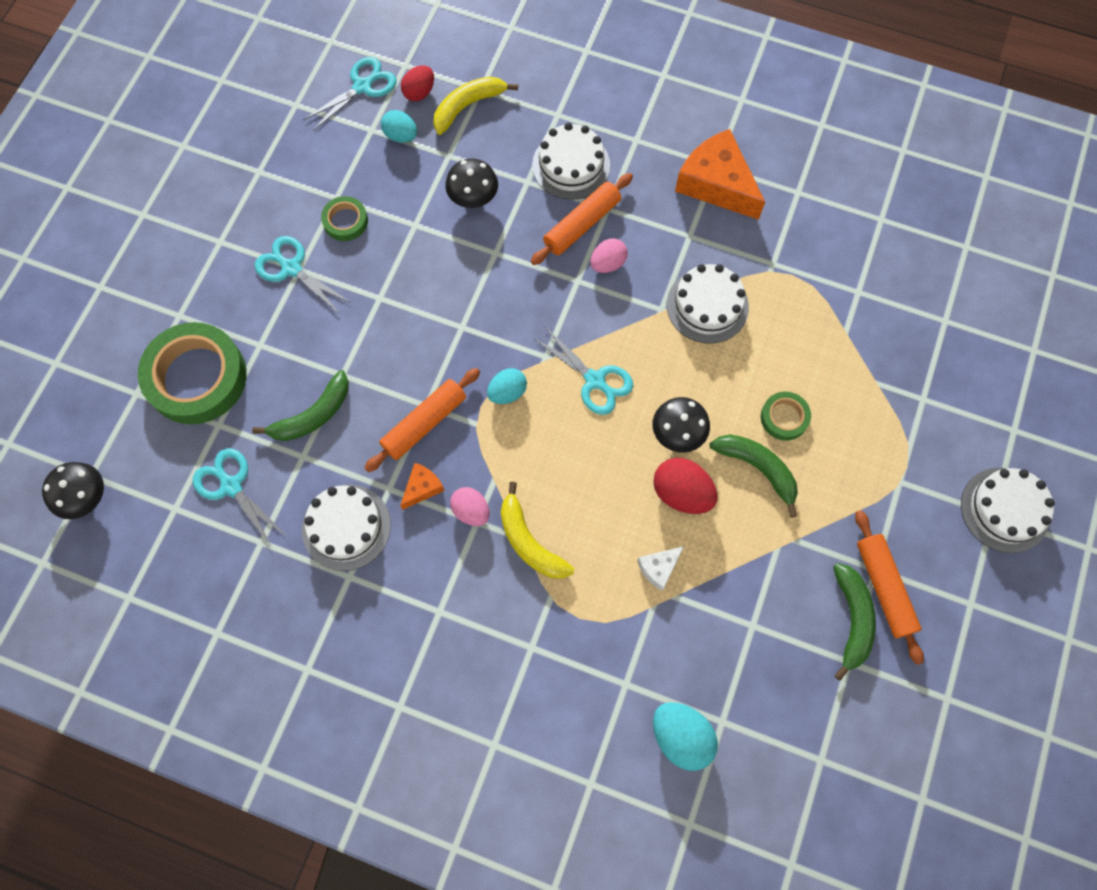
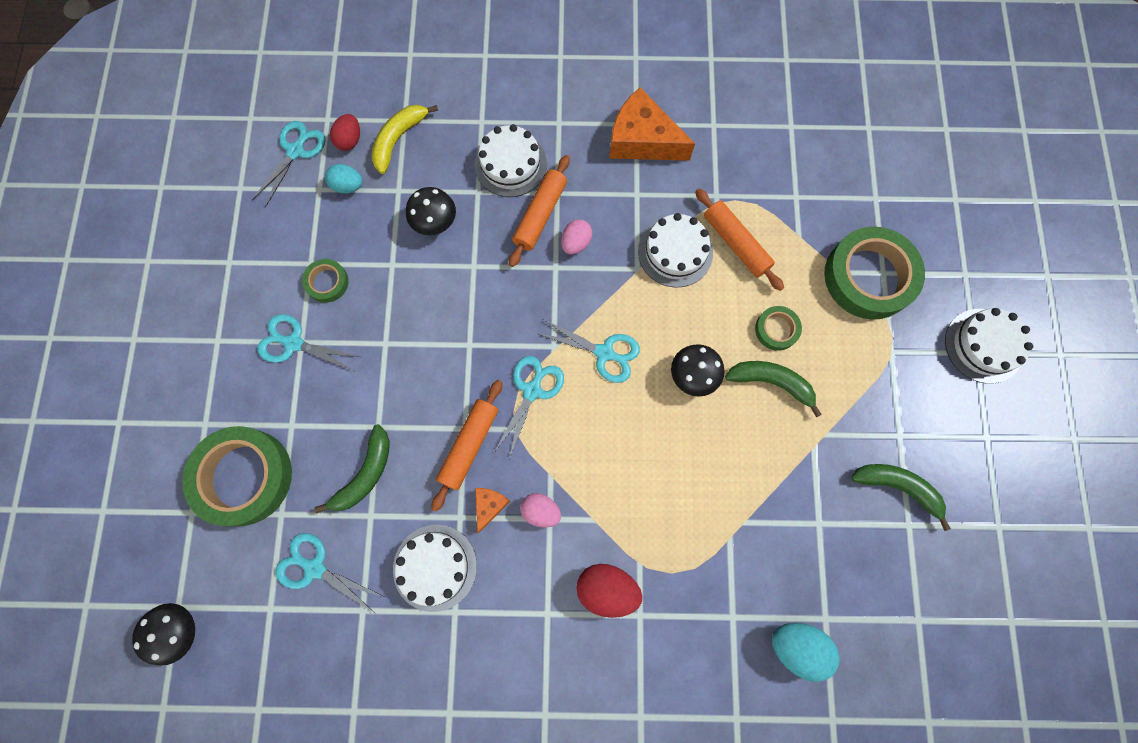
camera: 20 degrees left, 5 degrees up
(507, 392) = (532, 391): turquoise egg -> turquoise scissors
(529, 542) = (602, 520): yellow banana -> none
(659, 568) = (722, 502): white cheese -> none
(681, 493) = (716, 428): red egg -> red egg (607, 588)
(852, 619) = (898, 487): green banana -> green banana turned 45 degrees counterclockwise
(884, 588) = (913, 450): orange rolling pin -> orange rolling pin (735, 243)
(905, 398) = (869, 277): none -> green tape

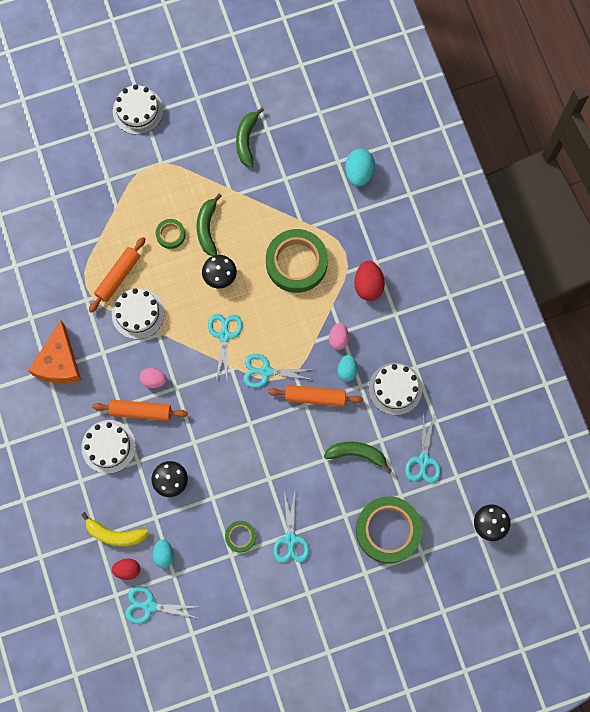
camera: 110 degrees left, 0 degrees up
(489, 505) = (347, 370): orange cheese -> turquoise egg
(869, 277) = (114, 188): green tape -> green tape (296, 263)

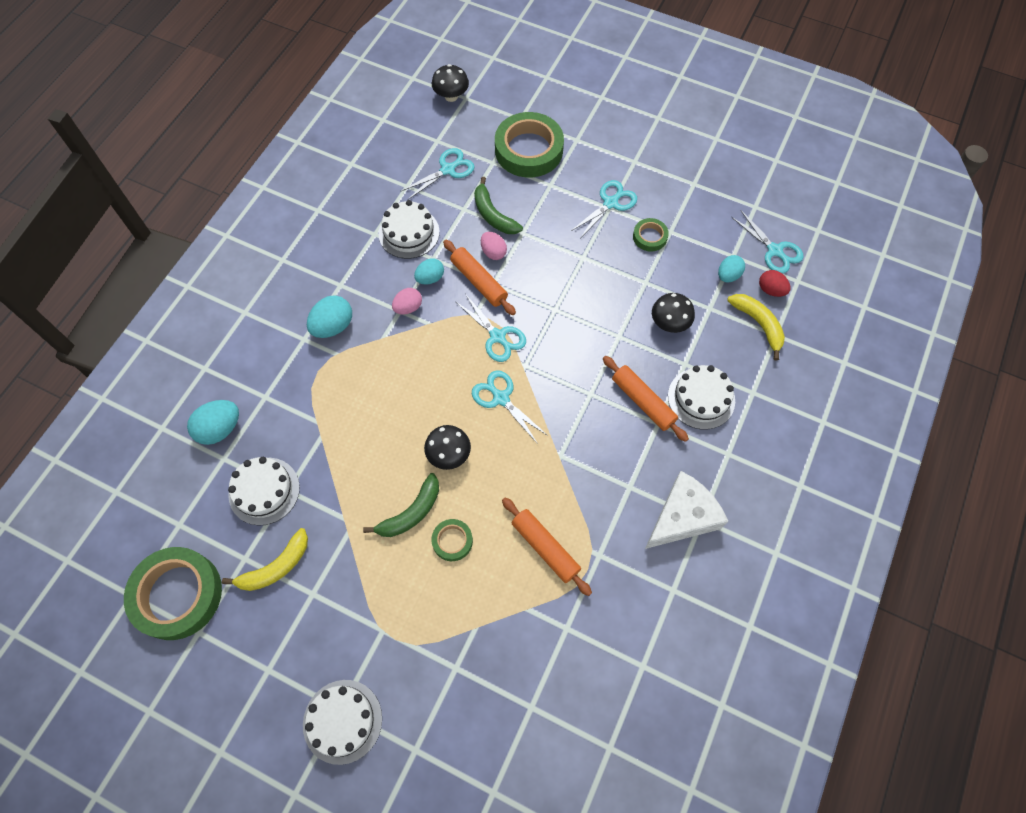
camera: 135 degrees left, 10 degrees down
(59, 362) = (682, 517): orange cheese -> white cheese
(118, 277) = (545, 548): orange rolling pin -> orange rolling pin turned 60 degrees clockwise
(138, 313) = (561, 492): white cake -> white cake (264, 491)
(153, 380) = (605, 418): pink egg -> pink egg (493, 252)
(224, 335) = (501, 398): turquoise scissors -> turquoise scissors turned 90 degrees clockwise
(246, 140) = (276, 567): green banana -> yellow banana
(296, 263) = (369, 401): green tape -> green tape (177, 595)
(368, 285) = (333, 326): red egg -> turquoise egg

